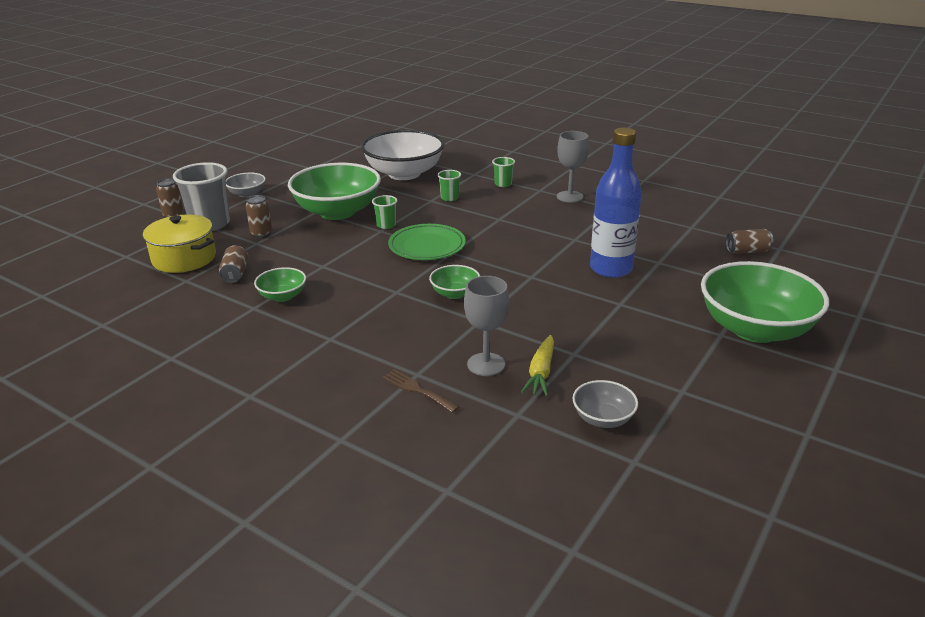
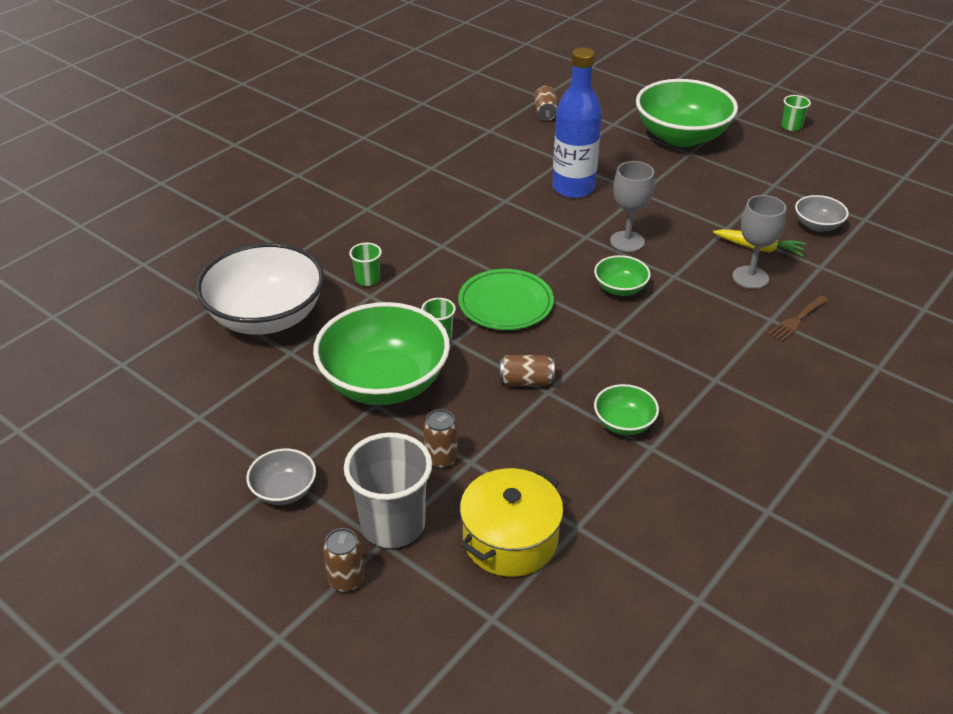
camera: 85 degrees left, 10 degrees up
(235, 274) = (562, 475): brown can -> brown can (526, 381)
(503, 184) = (338, 234): green cup -> green cup (791, 126)
(569, 197) = (393, 190): grey goblet -> grey goblet (627, 241)

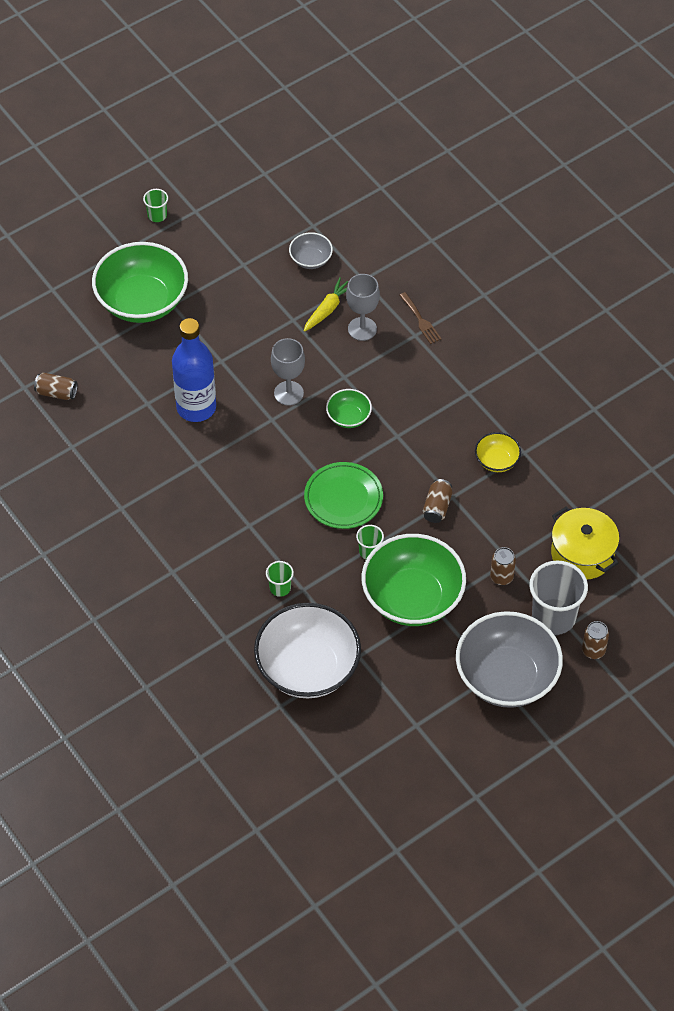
camera: 75 degrees left, 15 degrees up
(284, 491) = (506, 677): grey bowl -> grey bowl, size x2.16
(624, 423) = (497, 461): green bowl -> yellow bowl

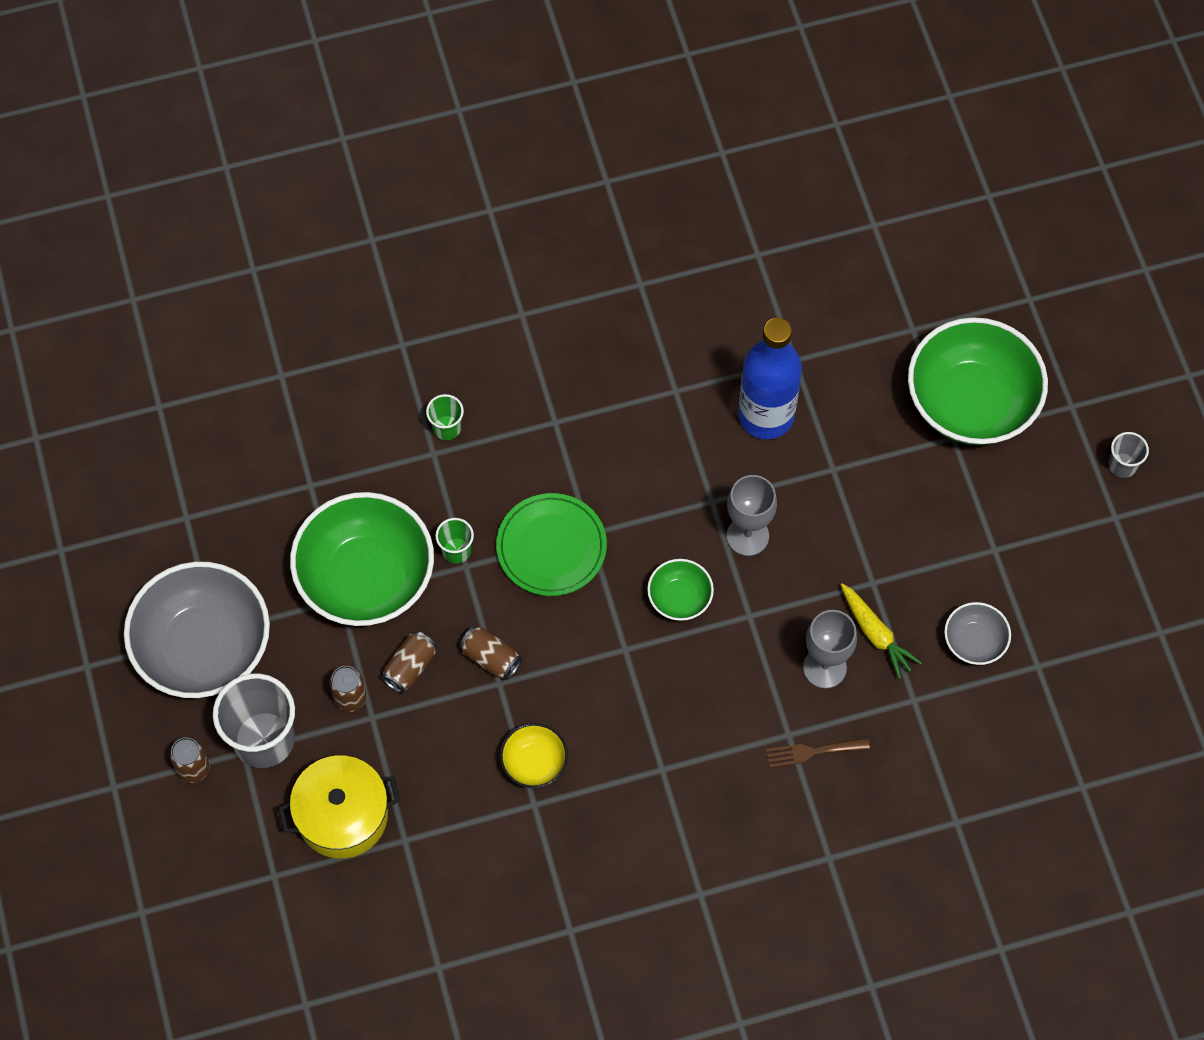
camera: 110 degrees right, 10 degrees up
(56, 392) = (851, 259): brown can -> brown can (410, 667)
(157, 215) = (1122, 465): green cup -> grey cup
(308, 668) = (319, 422): white bowl -> none

